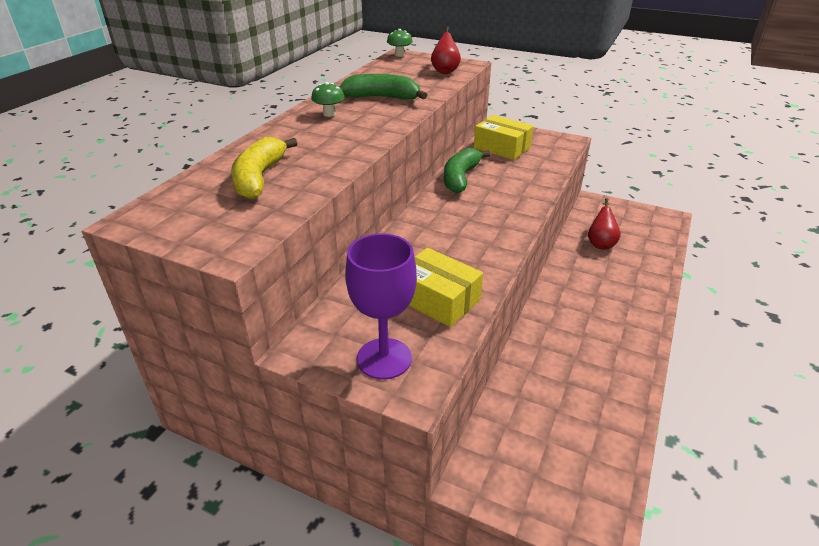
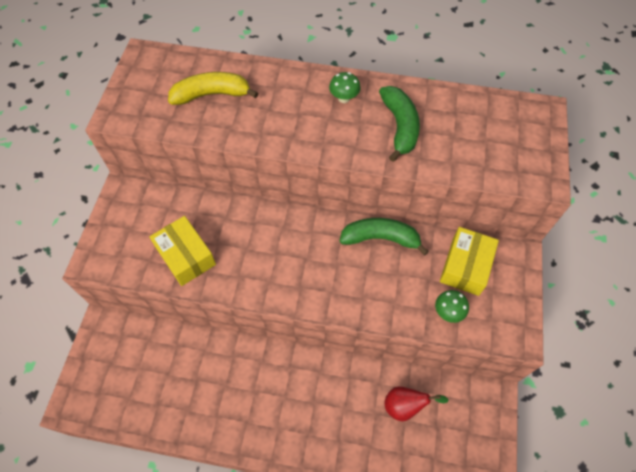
camera: 75 degrees right, 25 degrees up
(384, 358) = (120, 237): purple goblet -> none
(399, 55) = (540, 109): green mushroom -> green mushroom (448, 312)
(438, 299) = (186, 256): yellow box -> yellow box turned 60 degrees counterclockwise
(445, 71) = (508, 163): red pear -> none

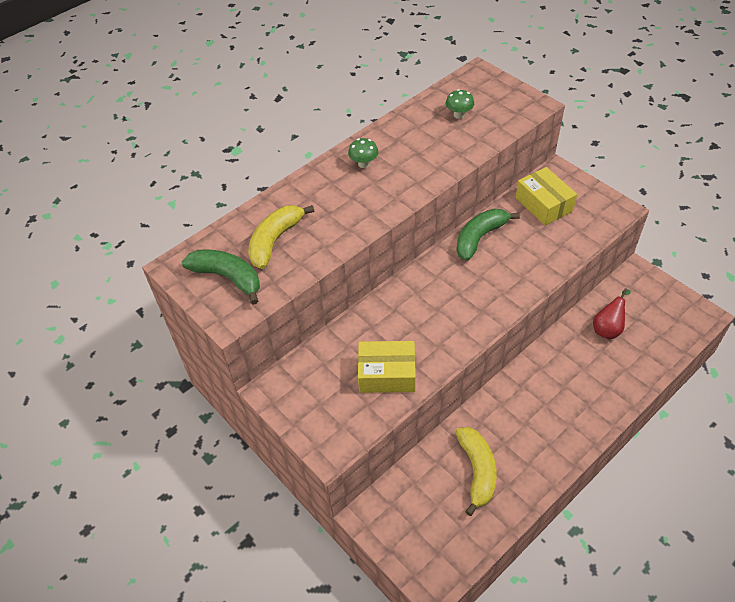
camera: 50 degrees left, 10 degrees down
(186, 380) = (477, 471): none -> yellow banana
(399, 126) = (422, 148): green banana -> green banana (228, 277)
(448, 312) = (573, 235): green mushroom -> green mushroom (459, 115)

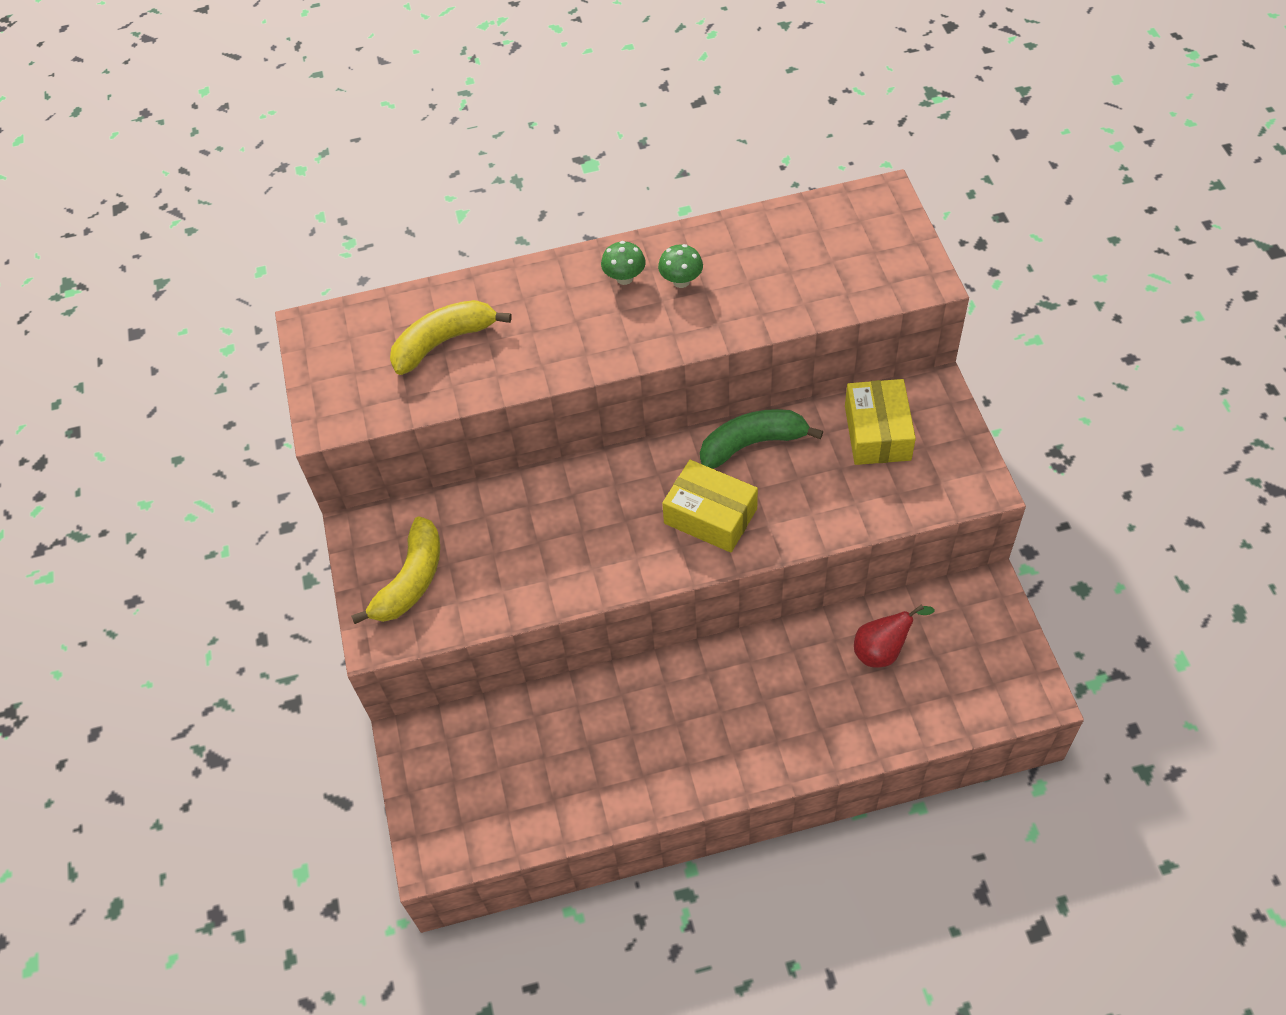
camera: 30 degrees right, 5 degrees up
(228, 277) = (358, 368): green banana -> none
(387, 374) = (505, 575): yellow box -> yellow box (710, 516)
(459, 115) = (804, 254): green mushroom -> green mushroom (681, 281)
(477, 471) = (574, 752): yellow banana -> yellow banana (411, 580)

